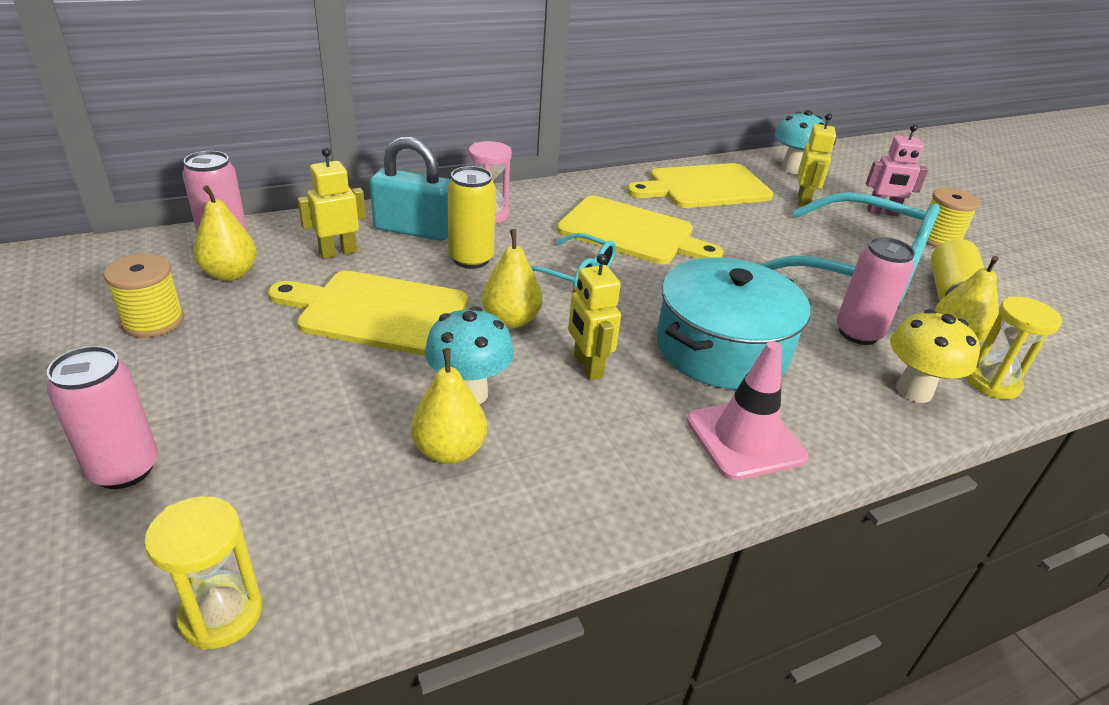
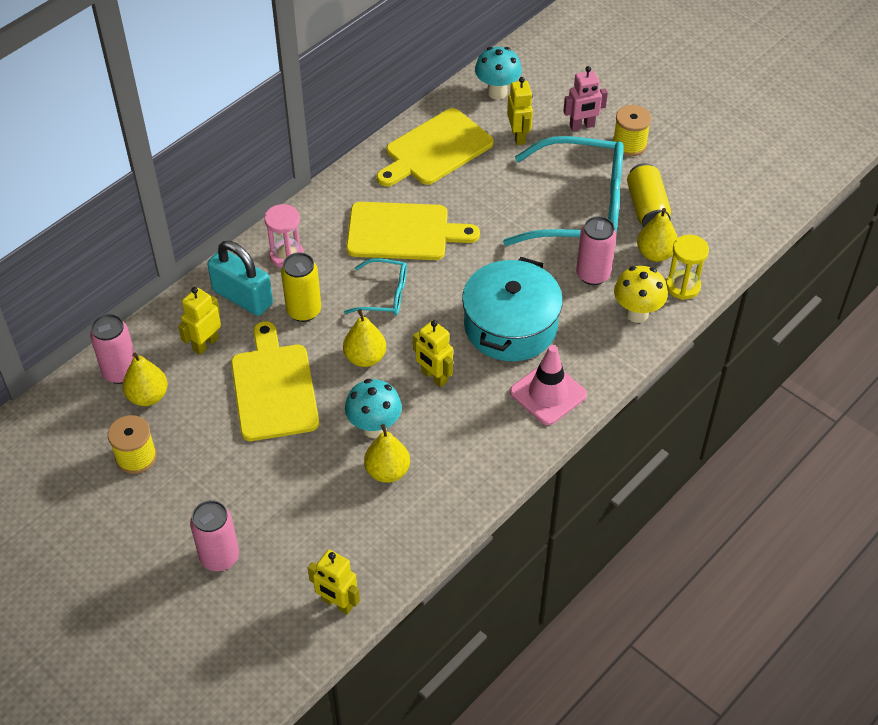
camera: 20 degrees left, 15 degrees up
(221, 614) = (337, 603): yellow hourglass -> yellow robot
(377, 312) = (274, 388): yellow cutting board -> yellow cutting board turned 90 degrees clockwise
(414, 230) = (243, 297): turquoise padlock -> turquoise padlock turned 45 degrees clockwise

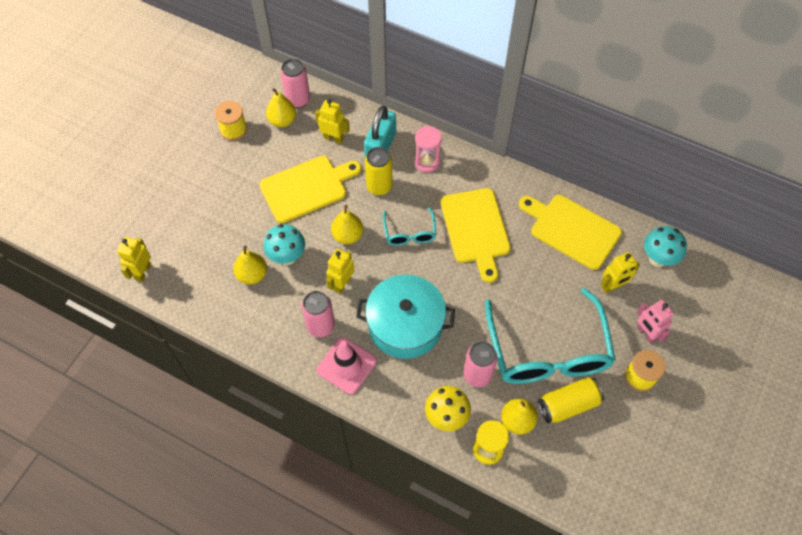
camera: 75 degrees right, 10 degrees up
(219, 557) = (167, 197): pink can -> pink can (321, 326)

